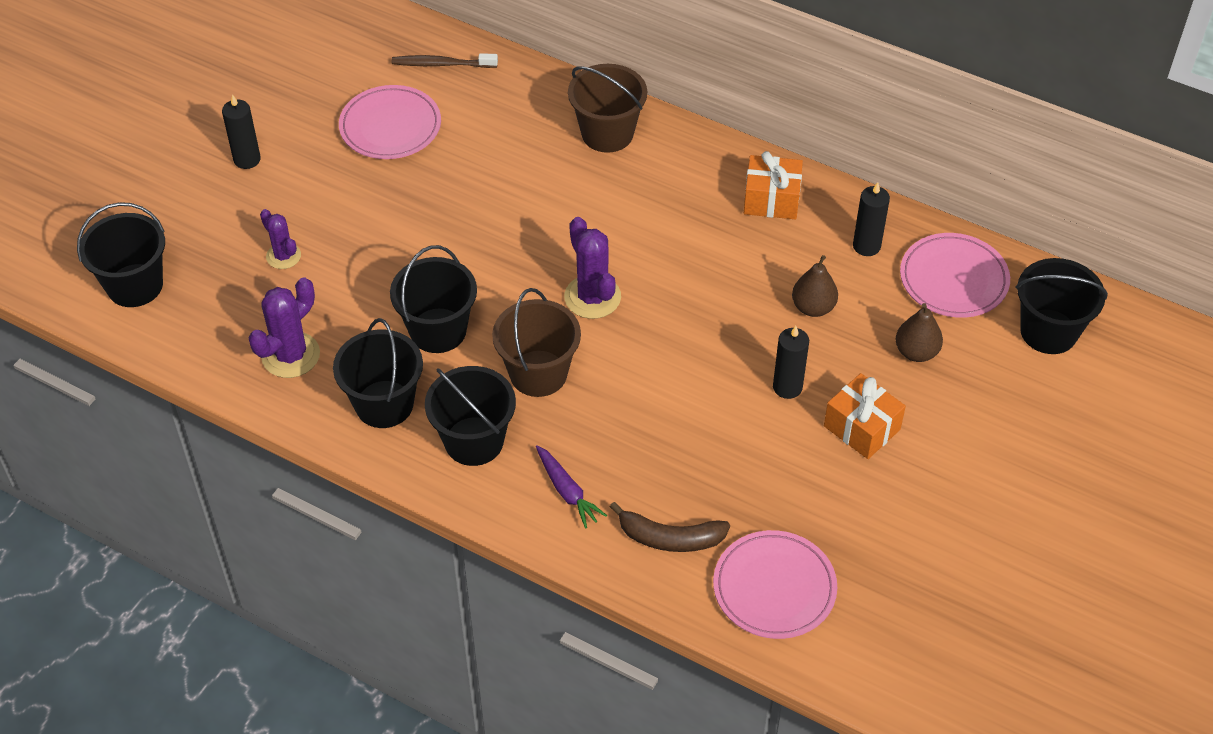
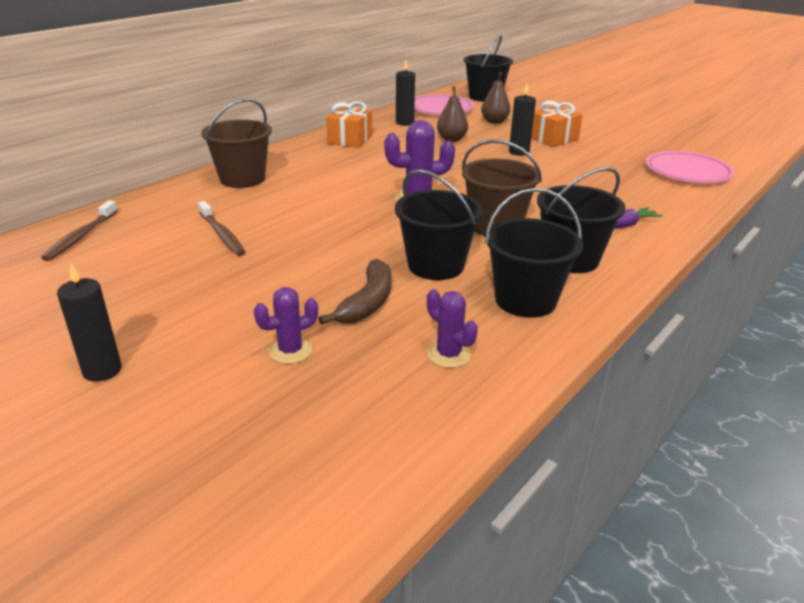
camera: 80 degrees left, 20 degrees down
(135, 285) = (275, 496): black bucket -> none
(290, 355) = (448, 355): purple cactus -> purple cactus, size x0.62
(390, 126) = (141, 269): pink plate -> none
(468, 158) = (222, 234): none -> brown toothbrush
(670, 538) = (656, 196): brown banana -> brown banana (367, 302)

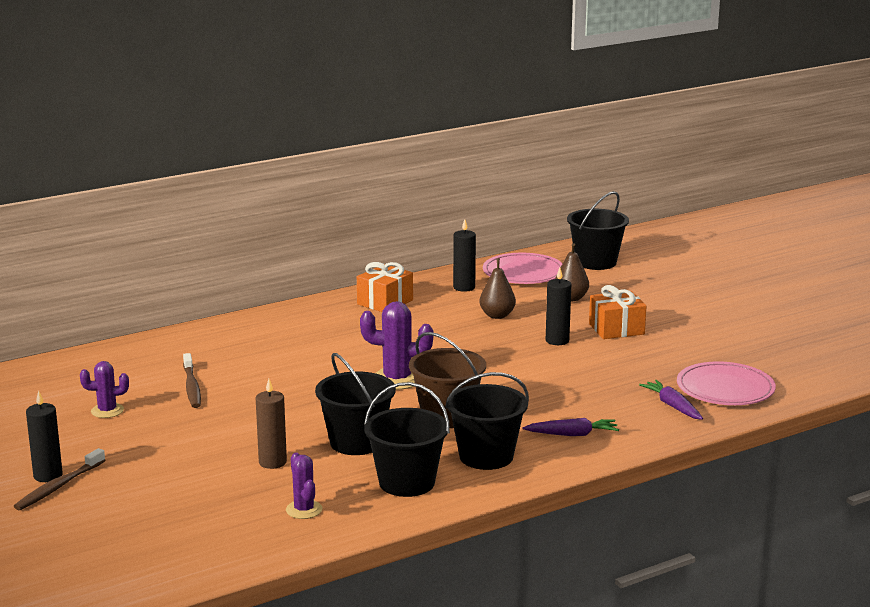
camera: 20 degrees right, 10 degrees down
(81, 236) = (74, 371): brown toothbrush -> brown toothbrush (59, 486)
(242, 179) = (244, 334): brown bucket -> none
(290, 351) = (187, 486): purple cactus -> purple cactus (107, 411)
(367, 302) = (272, 462): brown banana -> brown candle
(667, 190) = (672, 406): none -> purple carrot

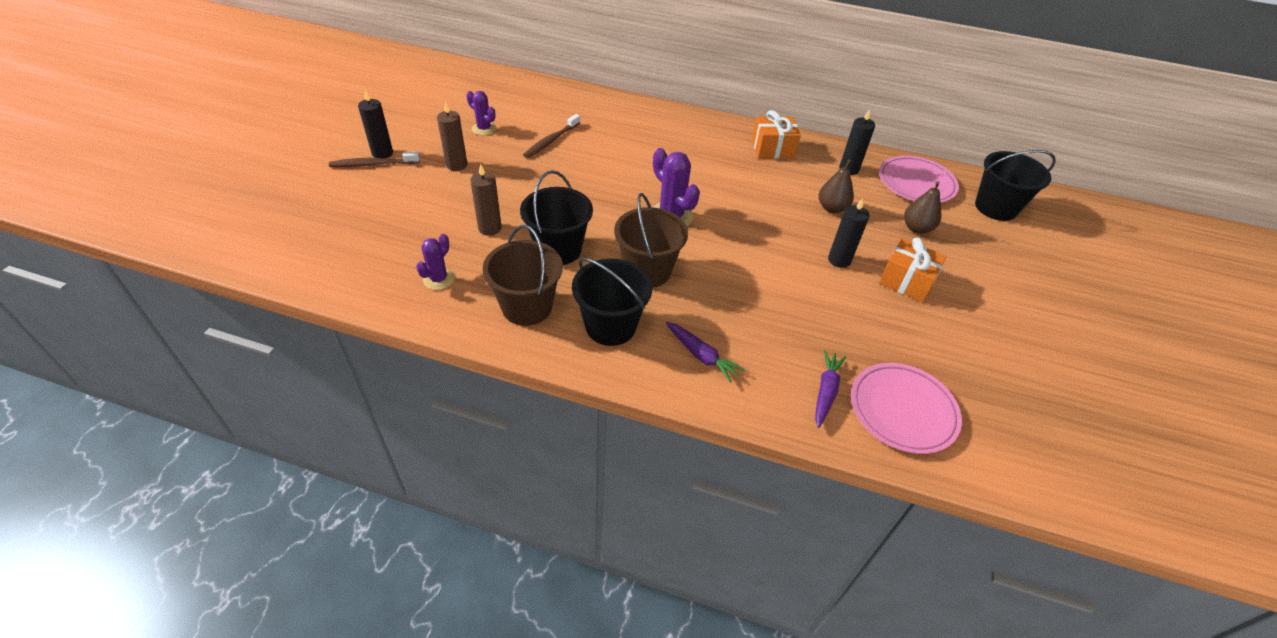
camera: 45 degrees right, 25 degrees up
(143, 445) = (456, 165): none -> brown candle
(407, 482) = (527, 307): black bucket -> brown bucket

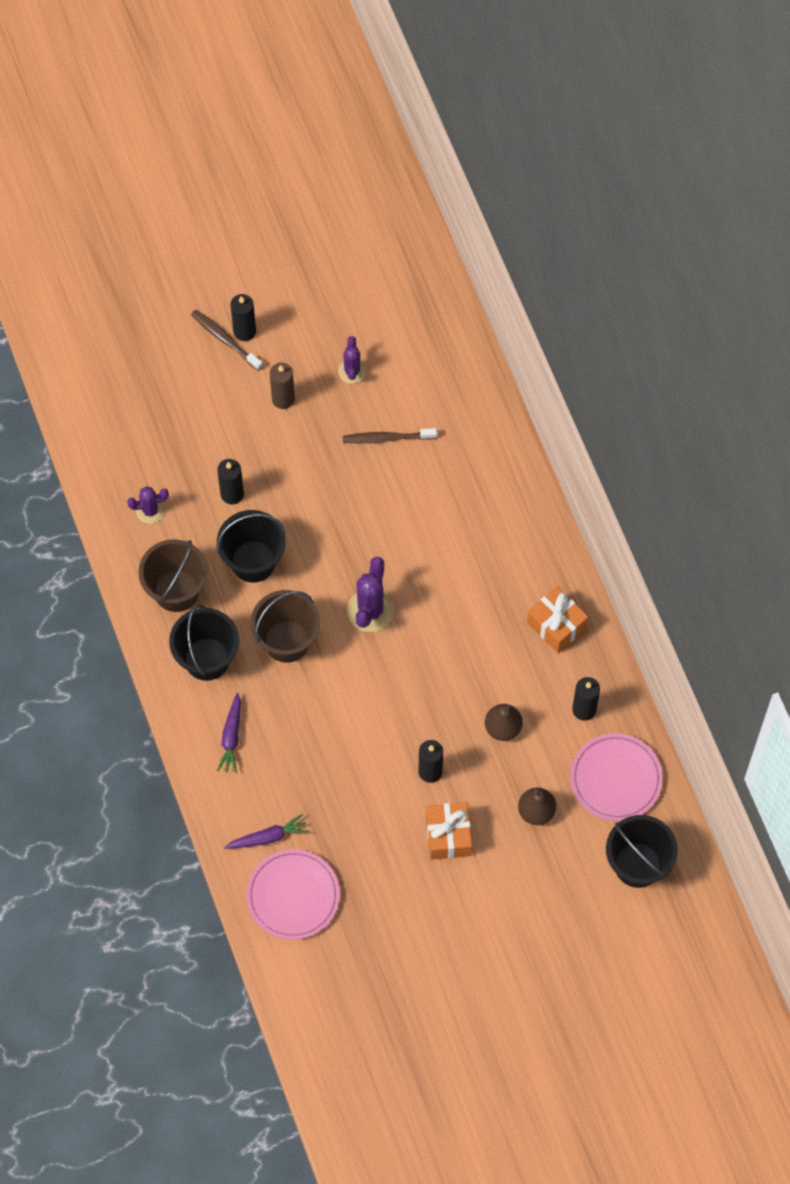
camera: 55 degrees right, 20 degrees up
(490, 228) = (232, 494): brown candle -> black candle

